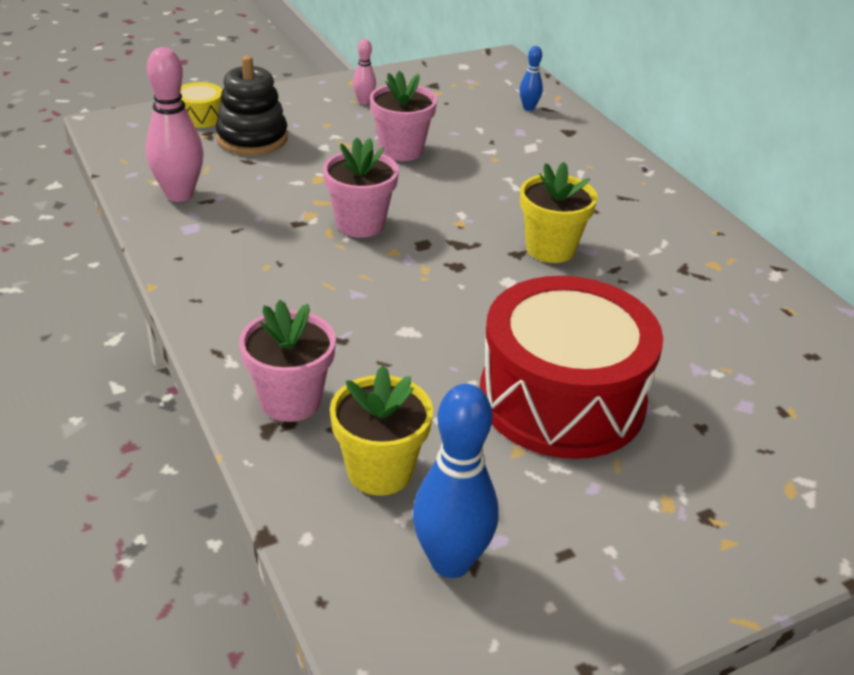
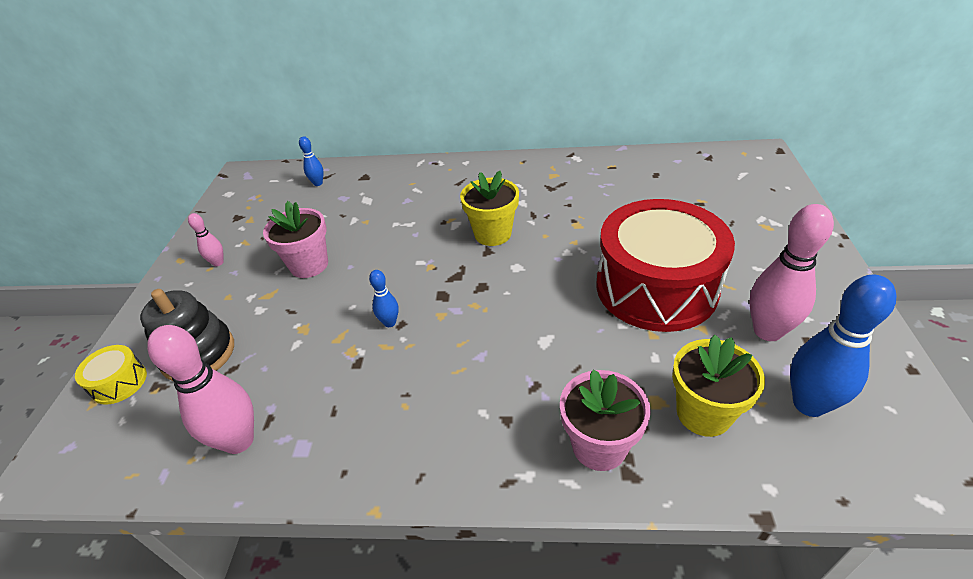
camera: 55 degrees left, 5 degrees up
(360, 224) = (390, 322): pink flower pot -> blue bowling pin
(555, 512) = (767, 331): none -> pink bowling pin

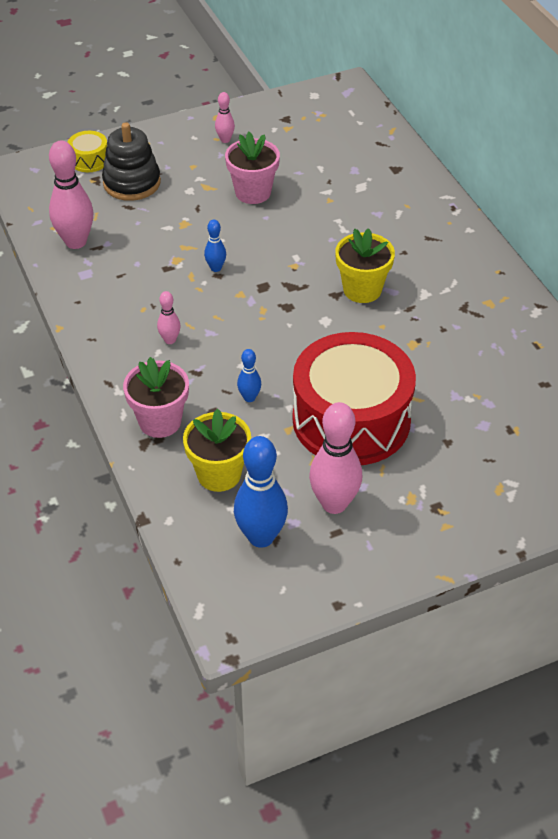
camera: 60 degrees right, 5 degrees up
(318, 183) = (365, 143): blue bowling pin -> blue bowling pin (249, 397)
(471, 395) = (170, 340): none -> pink bowling pin

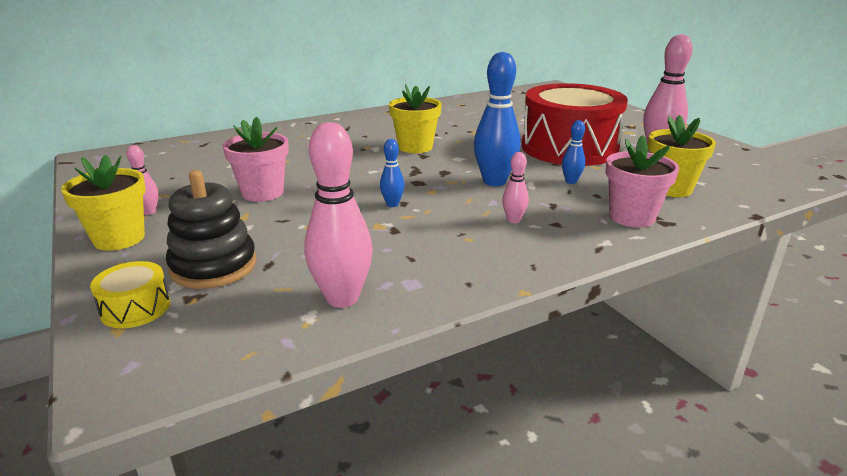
camera: 95 degrees left, 20 degrees down
(182, 135) = (119, 238): none -> yellow flower pot
(261, 537) = (717, 171): blue bowling pin -> blue bowling pin (494, 182)

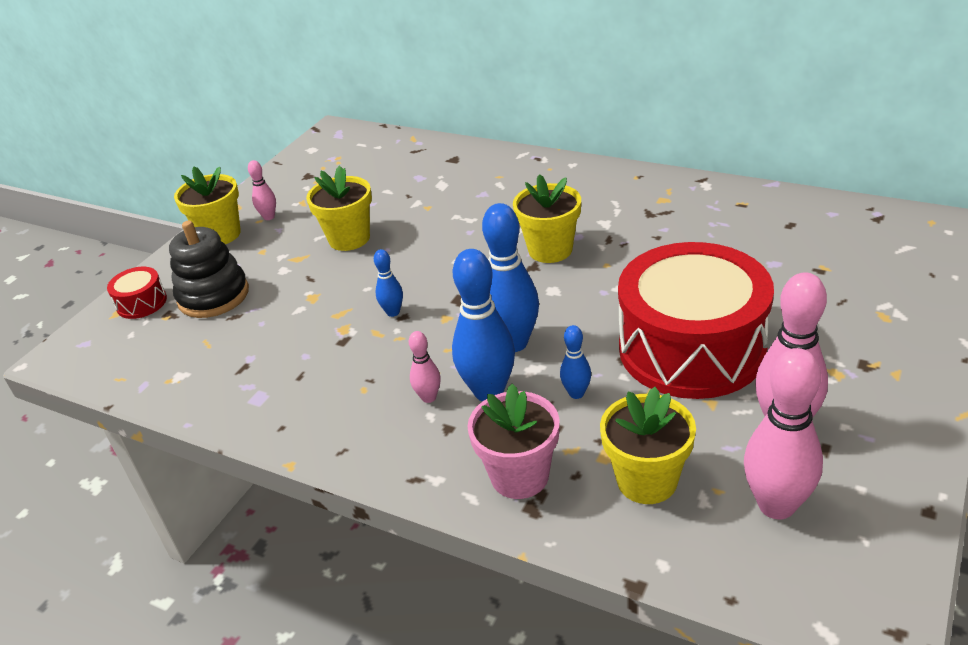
camera: 60 degrees right, 10 degrees up
(135, 308) = (142, 303): yellow drum -> red drum
(262, 193) = (349, 239): pink flower pot -> yellow flower pot
(342, 298) = (211, 377): pink bowling pin -> pink bowling pin (776, 505)
(534, 202) = (489, 391): none -> blue bowling pin

